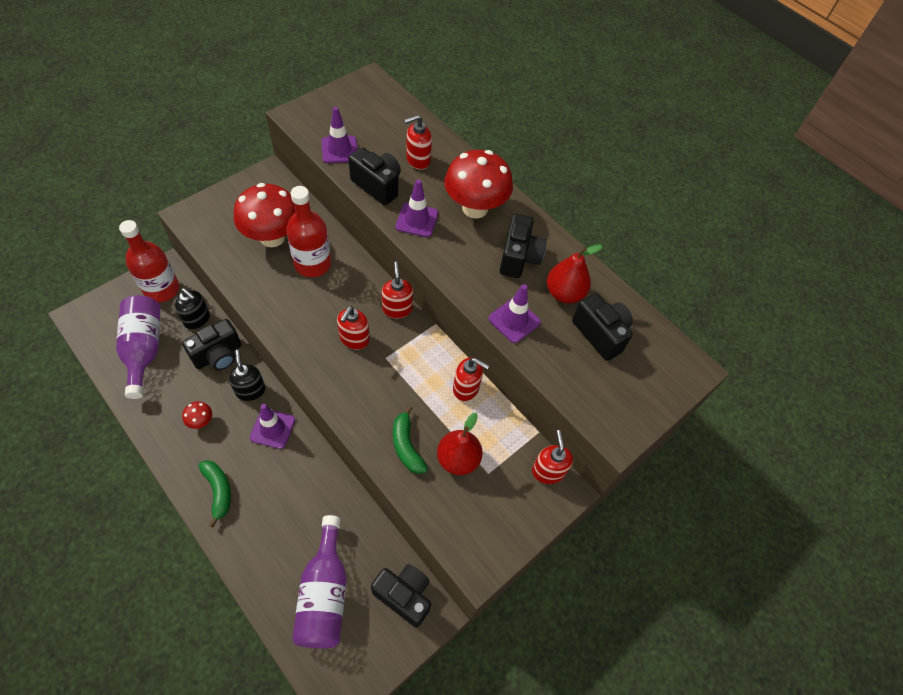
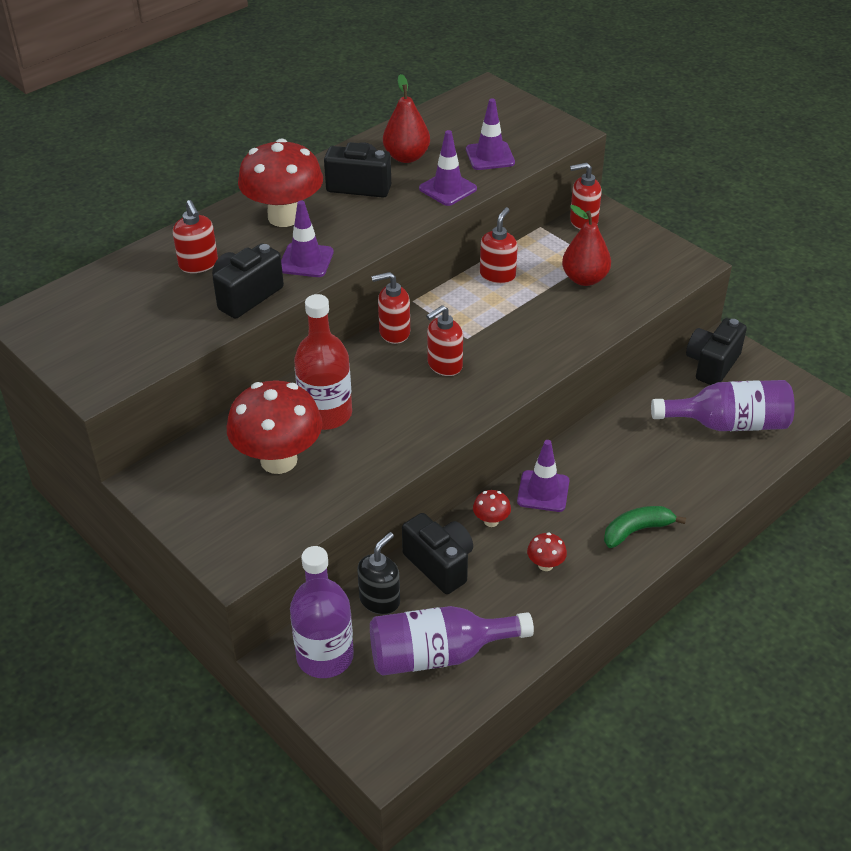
camera: 85 degrees left, 15 degrees down
(162, 289) = (325, 656): red bottle -> purple bottle
(250, 390) = (491, 521): black soap dispenser -> red mushroom
(339, 150) = (175, 335): purple traffic cone -> purple traffic cone (490, 156)
(354, 339) = (444, 365): red soap dispenser -> red soap dispenser turned 120 degrees clockwise
(406, 446) = (577, 315): green banana -> none
(600, 334) = (456, 137): black camera -> none

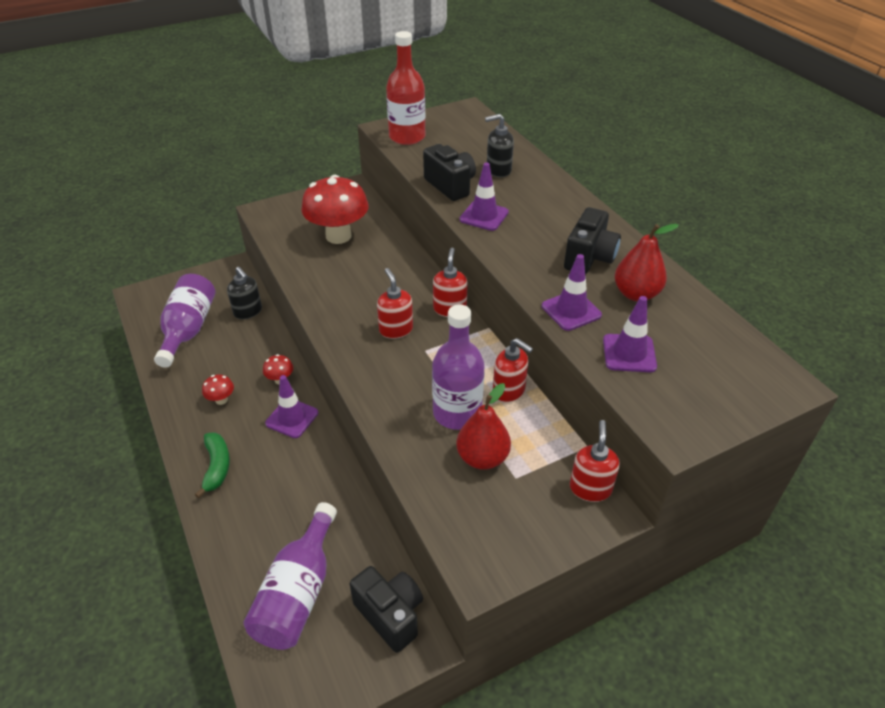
camera: 105 degrees right, 0 degrees up
(198, 264) = (498, 170): red soap dispenser -> black soap dispenser
(284, 217) = (549, 213): red mushroom -> none
(325, 656) = (223, 283): purple bottle -> purple bottle (457, 413)
(326, 414) = (372, 261): red bottle -> red bottle (407, 137)
(440, 564) = (258, 344): black camera -> none

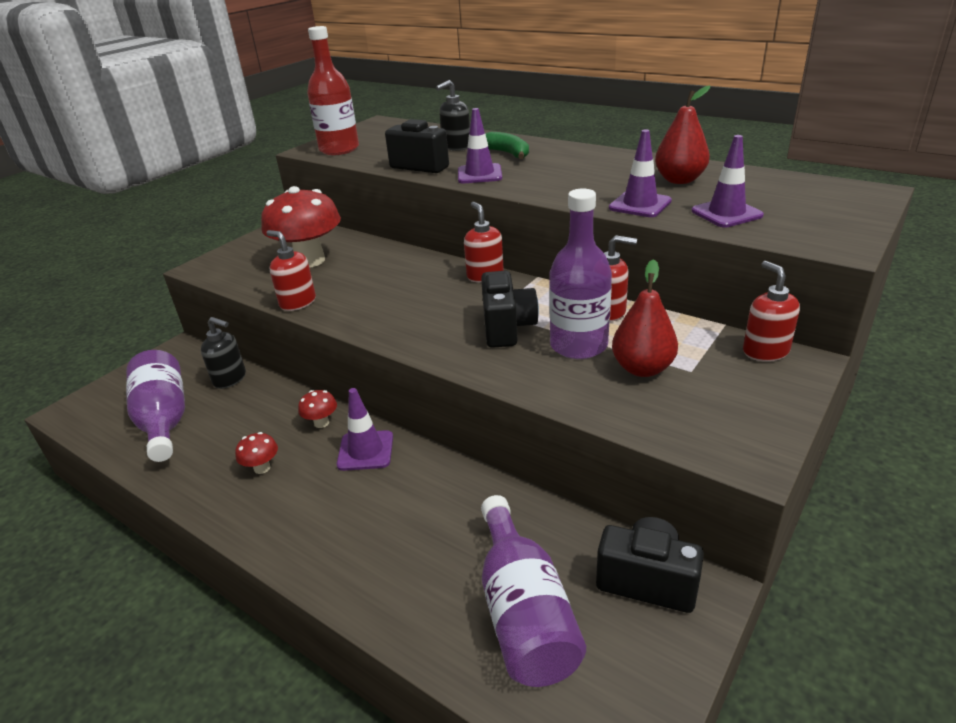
camera: 25 degrees left, 10 degrees down
(217, 467) = (310, 533): green banana -> green banana (508, 153)
(396, 329) = (446, 307): red soap dispenser -> red soap dispenser (297, 302)
(589, 258) = (610, 172): black camera -> black camera (507, 328)

